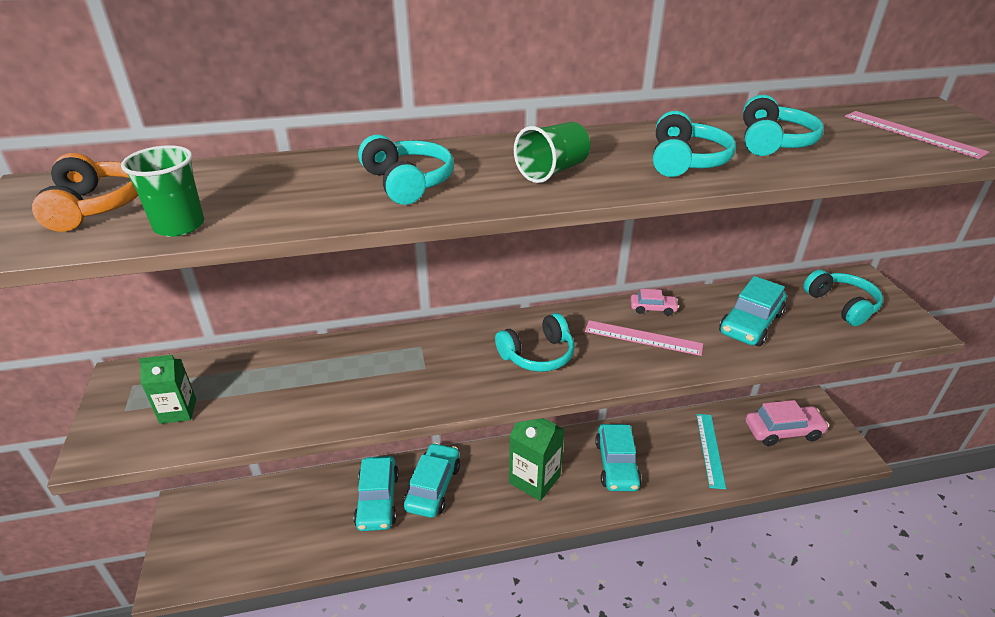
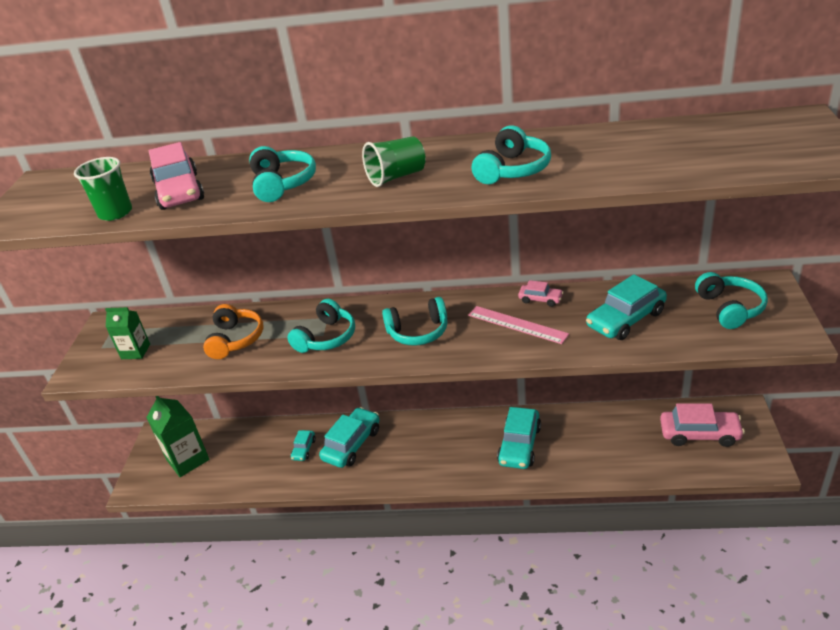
camera: 20 degrees right, 0 degrees up
(95, 207) = (71, 197): orange headphones -> orange headphones (235, 339)
(264, 195) = (179, 191): none -> pink car
(378, 500) = (304, 449): turquoise car -> turquoise car, size x0.52
(534, 479) = (440, 449): green carton -> green carton (187, 459)
(710, 449) = (616, 442): turquoise ruler -> none
(773, 142) = (606, 153): turquoise headphones -> turquoise headphones (326, 337)
(912, 134) = (751, 145): pink ruler -> none

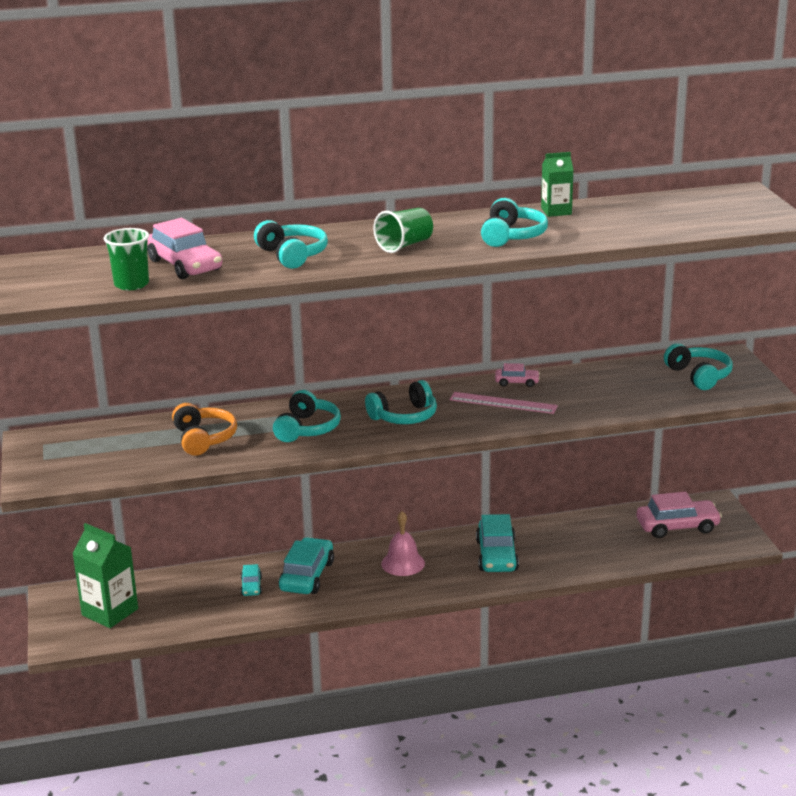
camera: 20 degrees left, 10 degrees down
(135, 351) = (90, 458): green carton -> green carton (556, 211)
(435, 442) = (403, 563): none -> pink bell
(626, 319) = (607, 391): turquoise car -> none

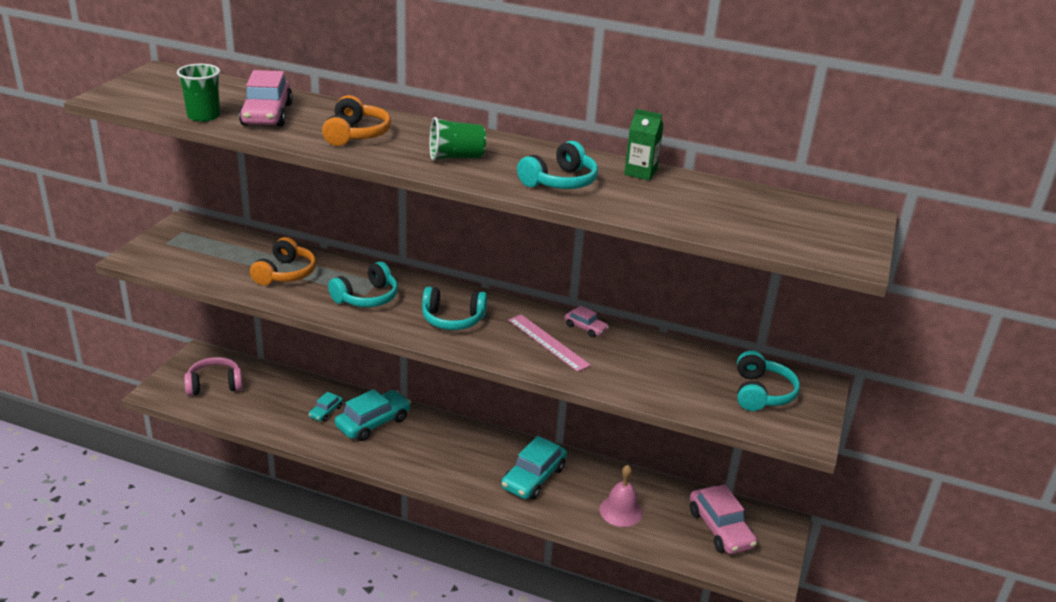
camera: 30 degrees right, 5 degrees up
(110, 612) = (214, 385): green carton -> pink headphones
(292, 255) = (356, 134): turquoise headphones -> orange headphones
(403, 563) = (453, 447): pink bell -> pink bell (621, 511)
(677, 526) = (720, 529): pink car -> pink car turned 45 degrees clockwise

